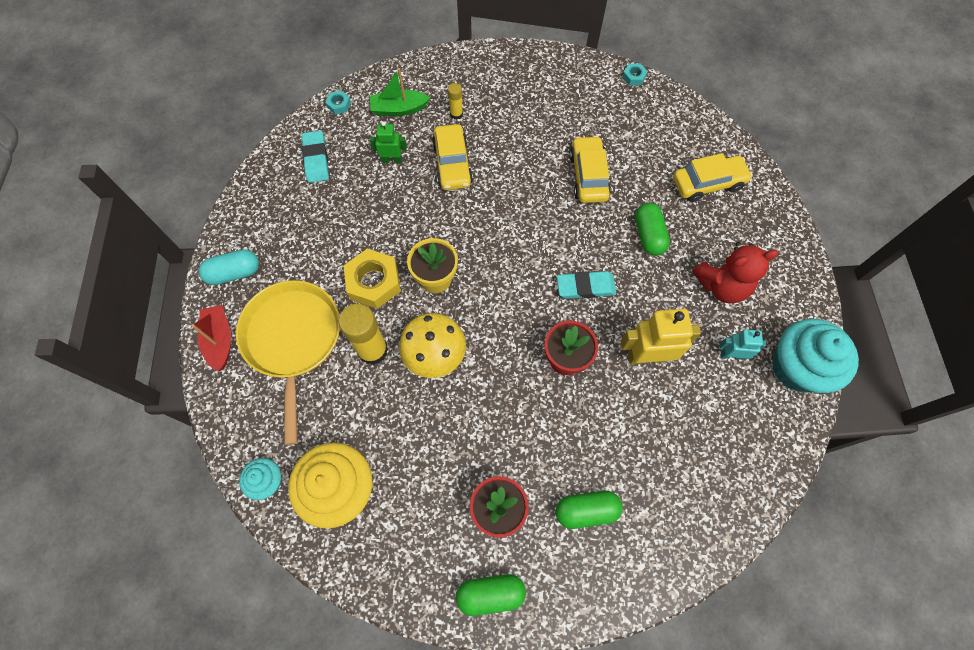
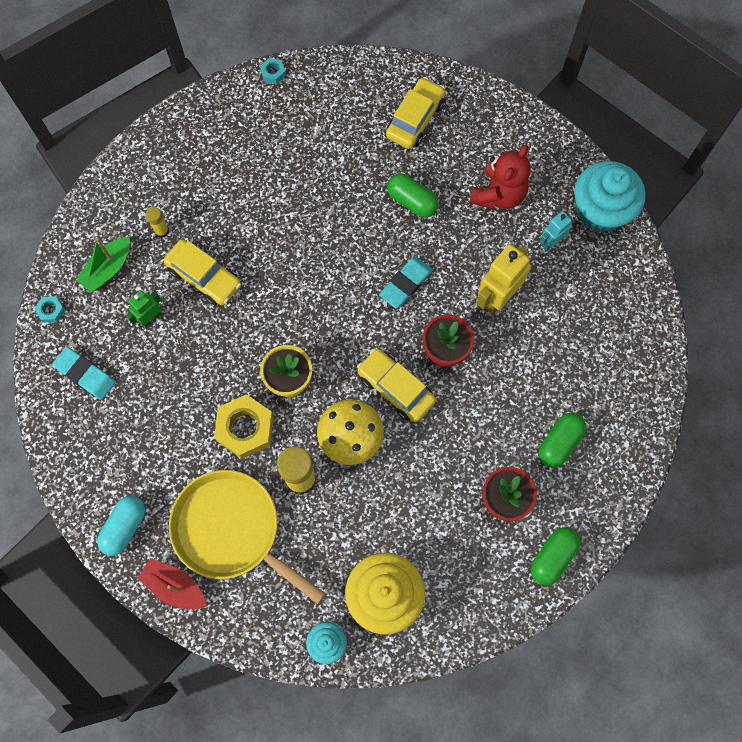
camera: 45 degrees left, 5 degrees up
(588, 176) = (321, 192): yellow car -> yellow car (395, 388)

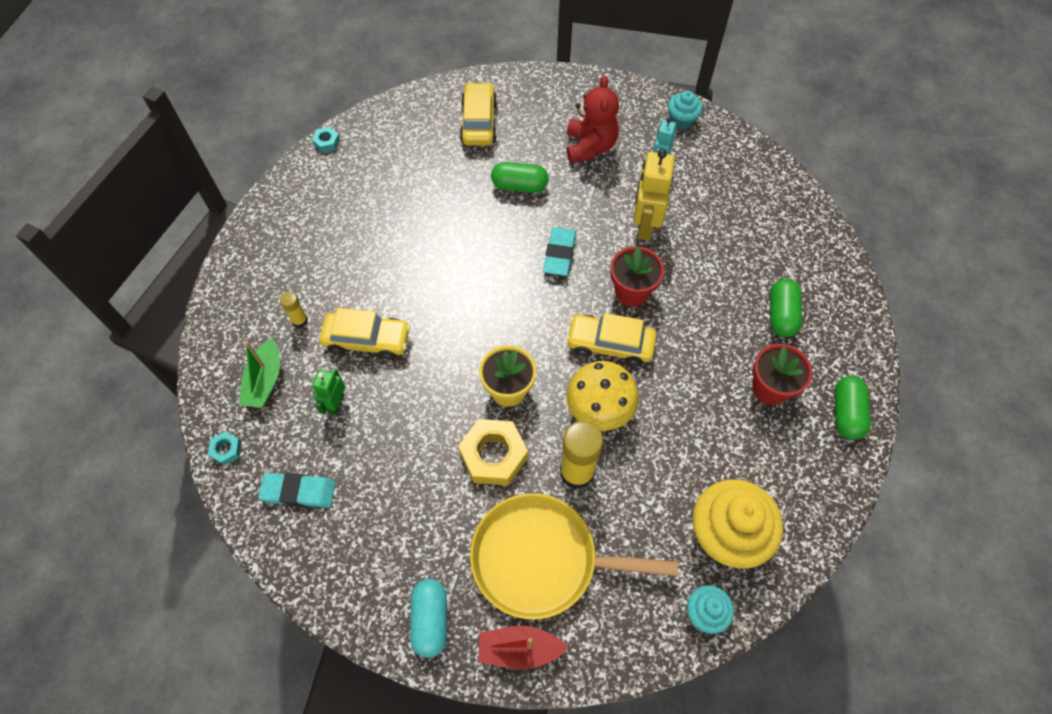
camera: 30 degrees left, 10 degrees down
(600, 211) = (681, 120): turquoise cupcake -> turquoise cupcake, size x0.51

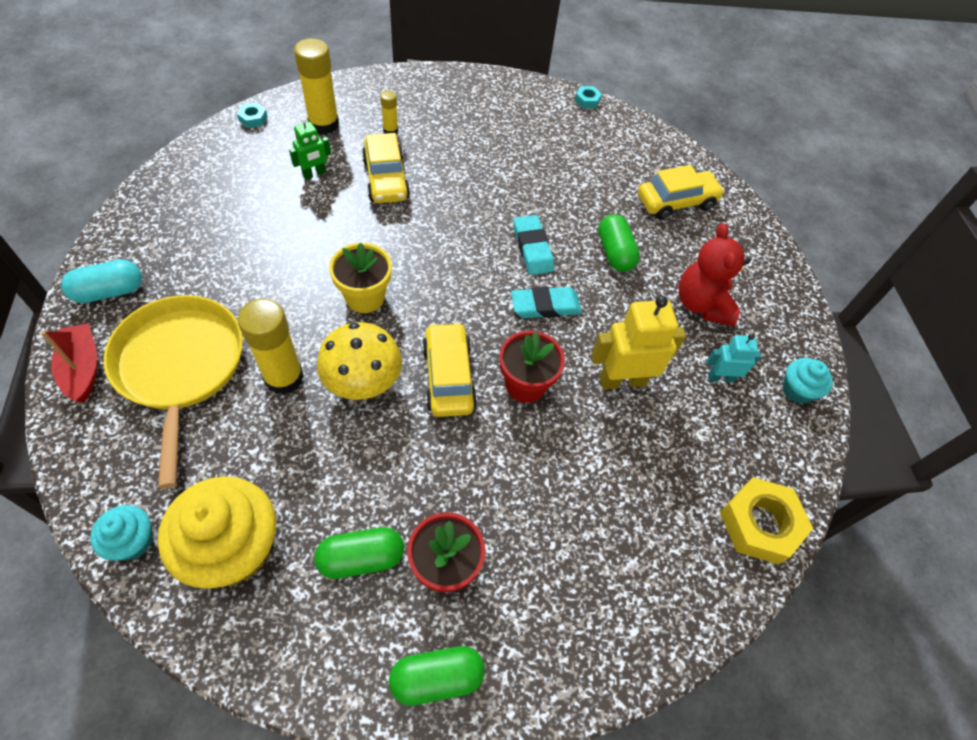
camera: 65 degrees right, 5 degrees down
(265, 381) = (324, 124): green boat -> yellow glue stick
(298, 491) = (223, 172): turquoise eraser -> turquoise eraser (532, 248)
(336, 403) = (314, 174): green robot -> green robot turned 150 degrees clockwise
(493, 455) = (288, 301): yellow nut -> yellow nut (760, 524)
(590, 146) = (702, 304): red teddy bear -> red teddy bear turned 105 degrees clockwise
(781, 315) = (559, 563): green capsule -> green capsule (361, 558)

